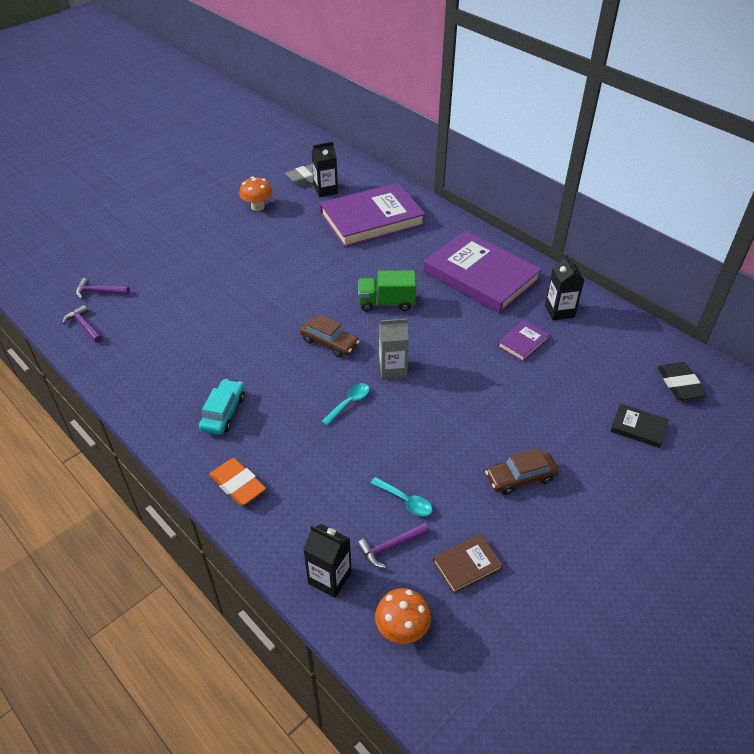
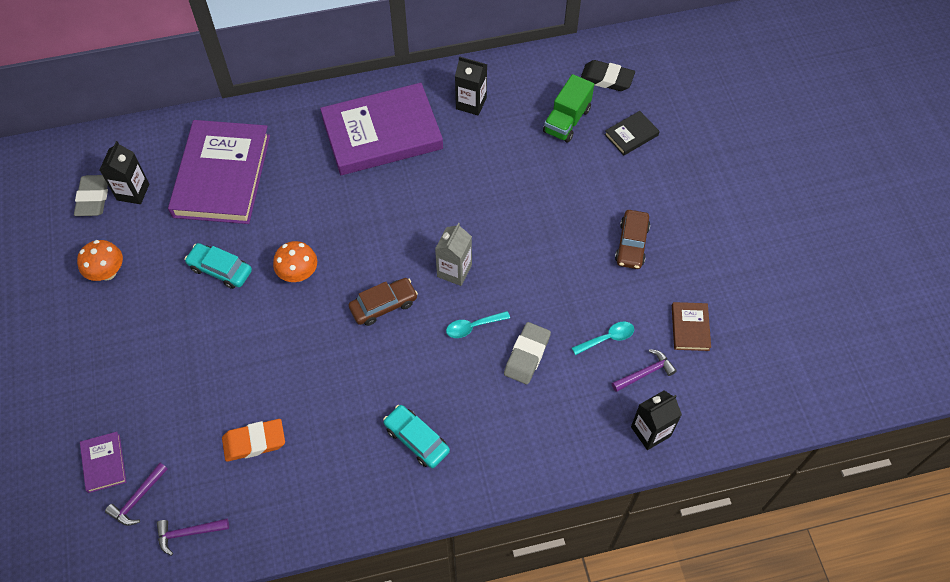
camera: 60 degrees left, 15 degrees up
(238, 485) = (514, 462): orange eraser -> orange eraser (254, 442)
(297, 251) = (220, 269): none -> turquoise car
(347, 450) = (527, 355): none -> grey eraser
(349, 403) = (473, 327): turquoise spoon -> turquoise spoon turned 90 degrees counterclockwise
(386, 303) = (362, 230): green truck -> green truck (567, 120)
(390, 547) = (645, 373): purple hammer -> purple hammer turned 120 degrees counterclockwise
(402, 629) = (721, 402): orange mushroom -> orange mushroom (298, 273)
(522, 342) = (489, 153): purple book -> purple book (104, 463)

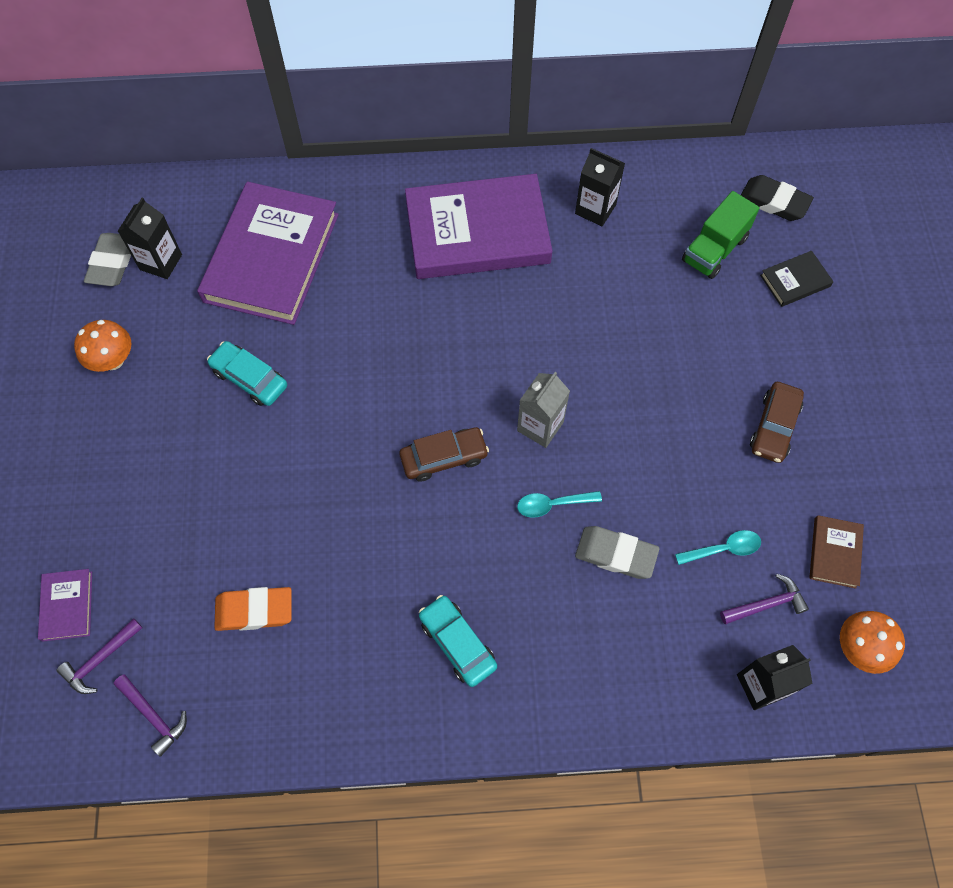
camera: 10 degrees right, 5 degrees up
(188, 533) = (154, 716): purple hammer -> purple hammer turned 135 degrees counterclockwise
(298, 273) = (344, 399): orange mushroom -> orange mushroom (859, 648)
(527, 355) = (616, 554): grey eraser -> grey eraser turned 75 degrees clockwise

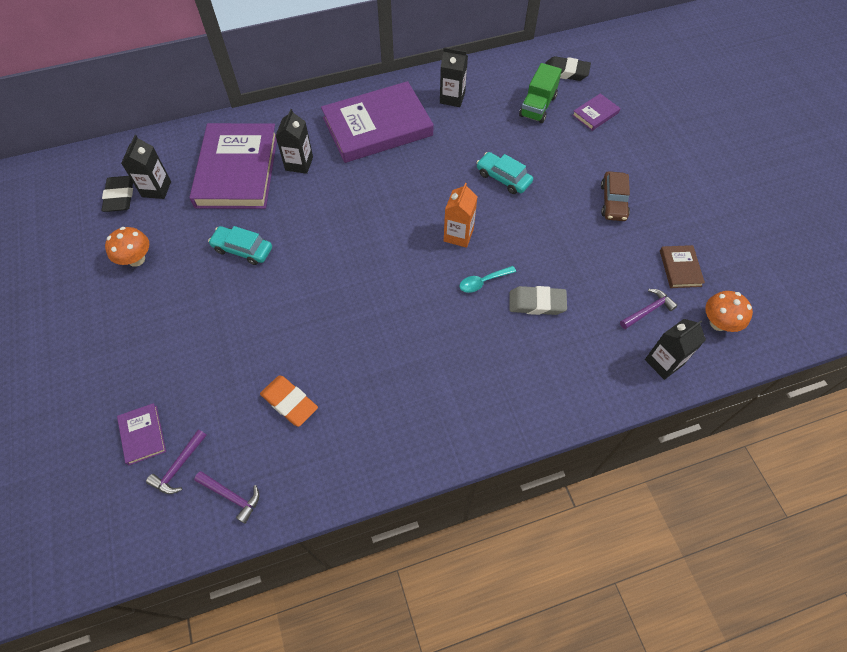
camera: 15 degrees left, 5 degrees down
(112, 263) = (120, 197): grey eraser -> black eraser
(254, 610) = (289, 402): orange eraser -> orange eraser turned 60 degrees clockwise
(355, 266) = (299, 163): none -> black carton
(444, 458) = (398, 269): brown car -> none
(457, 643) = (445, 387): turquoise car -> turquoise car (503, 178)
(540, 426) = (458, 235): grey carton -> orange carton
(723, 549) = (607, 283): turquoise spoon -> none
(795, 281) = (595, 114): black book -> purple book

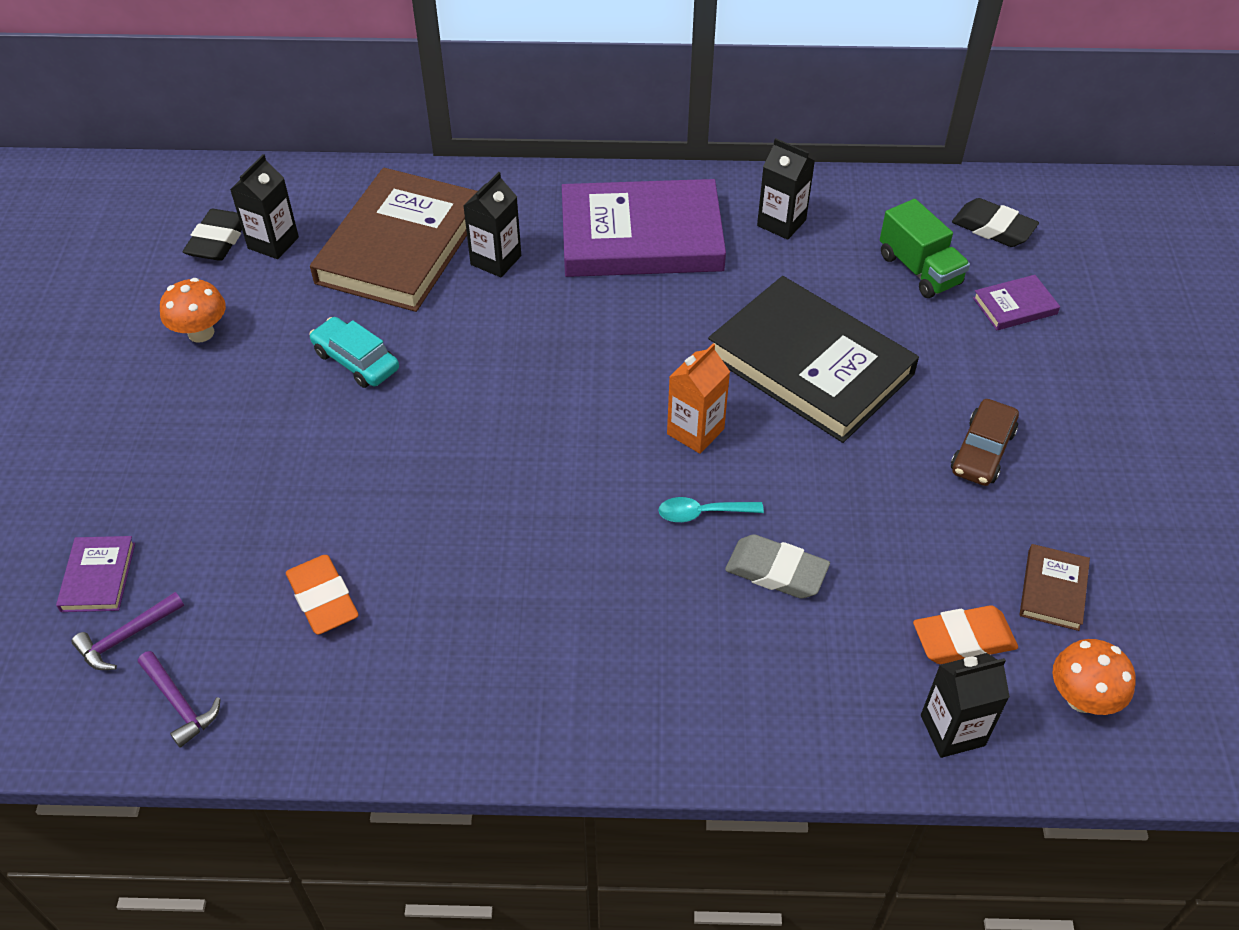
camera: 20 degrees right, 10 degrees down
(237, 170) = (400, 246): purple book -> brown book
(503, 178) = (810, 365): turquoise car -> black book
(537, 106) = (919, 270): green truck -> green truck turned 75 degrees counterclockwise
(648, 310) = (963, 640): purple hammer -> orange eraser

